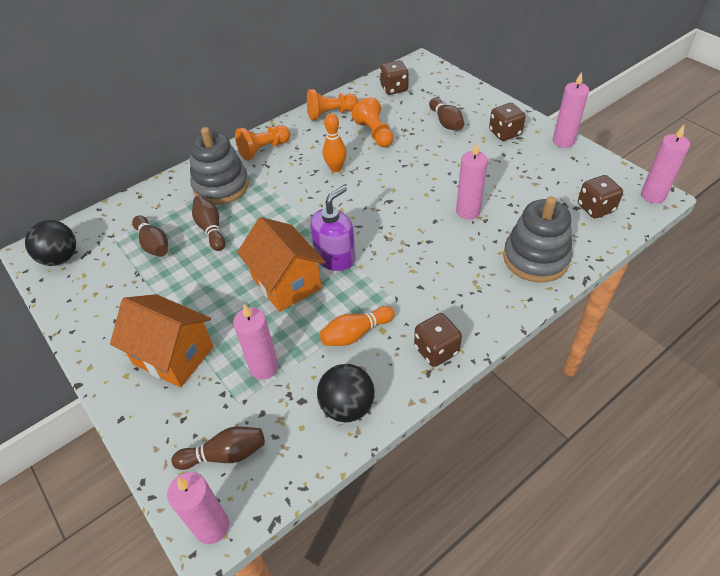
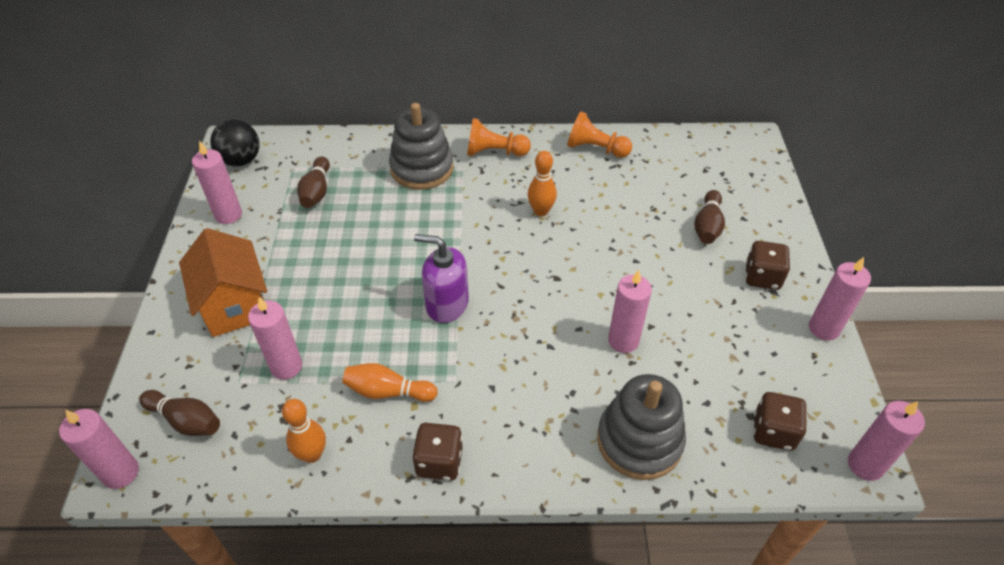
camera: 35 degrees right, 0 degrees up
(94, 300) = (228, 215): none -> pink candle
(211, 229) = (373, 206): brown bowling pin -> none
(286, 283) = (381, 300): orange house -> none
(335, 258) = (446, 304): purple soap dispenser -> purple soap dispenser turned 150 degrees counterclockwise
(347, 406) = (312, 454): black ball -> orange bowling pin
(374, 133) = (617, 196): orange pawn -> none
(394, 88) = (691, 155): brown dice -> none

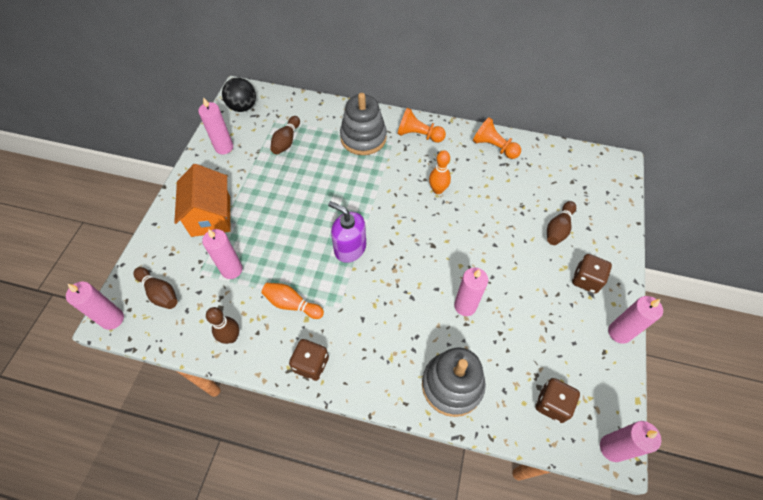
camera: 15 degrees right, 10 degrees up
(312, 454) = (231, 337): orange bowling pin -> brown bowling pin

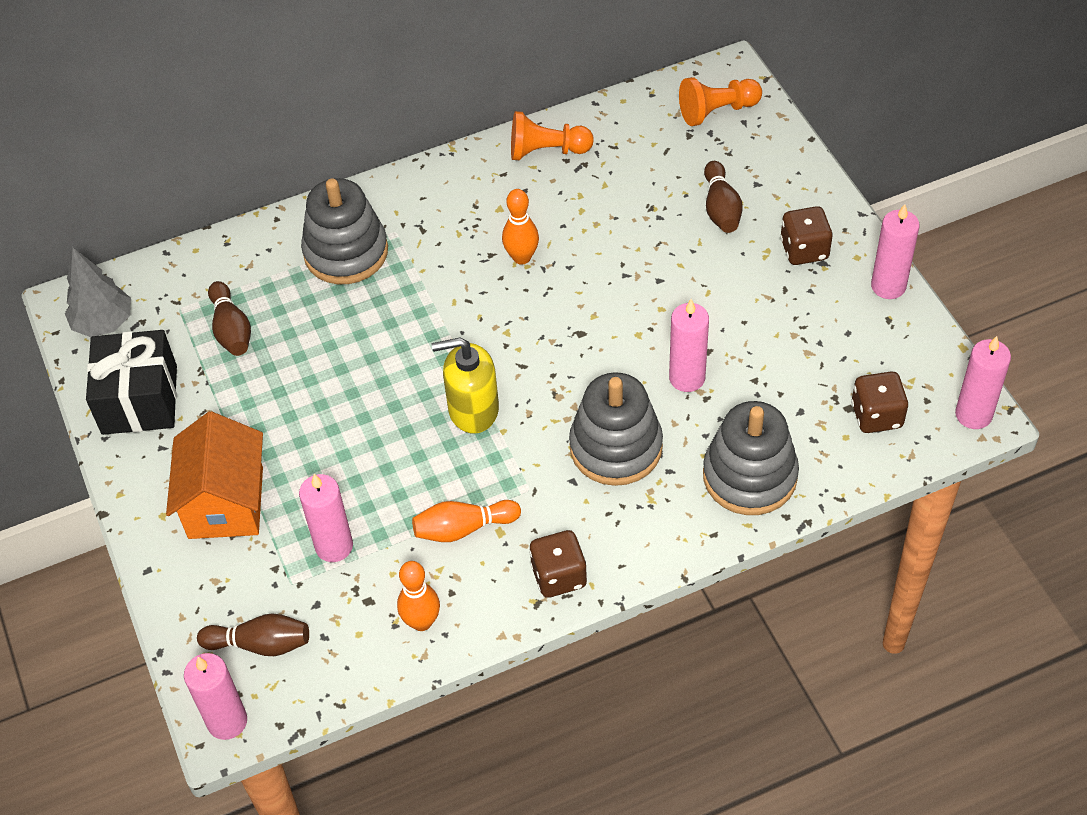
camera: 35 degrees left, 5 degrees down
(211, 216) = (225, 502): orange house -> orange house turned 45 degrees clockwise
(224, 147) = (139, 399): pink candle -> black gift
(231, 337) = (422, 622): brown bowling pin -> orange bowling pin
(243, 107) = (104, 323): black ball -> grey tree
(350, 248) = (473, 409): purple soap dispenser -> yellow soap dispenser
(398, 317) = (616, 447): none -> grey stacking toy
(418, 135) = (424, 198): orange pawn -> orange pawn (717, 111)

